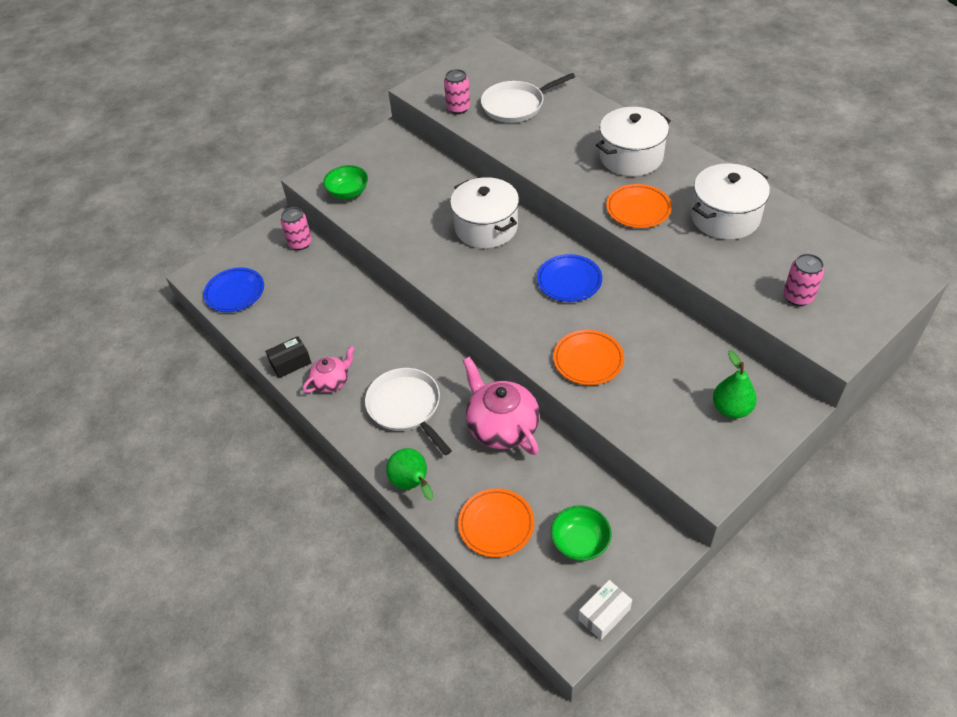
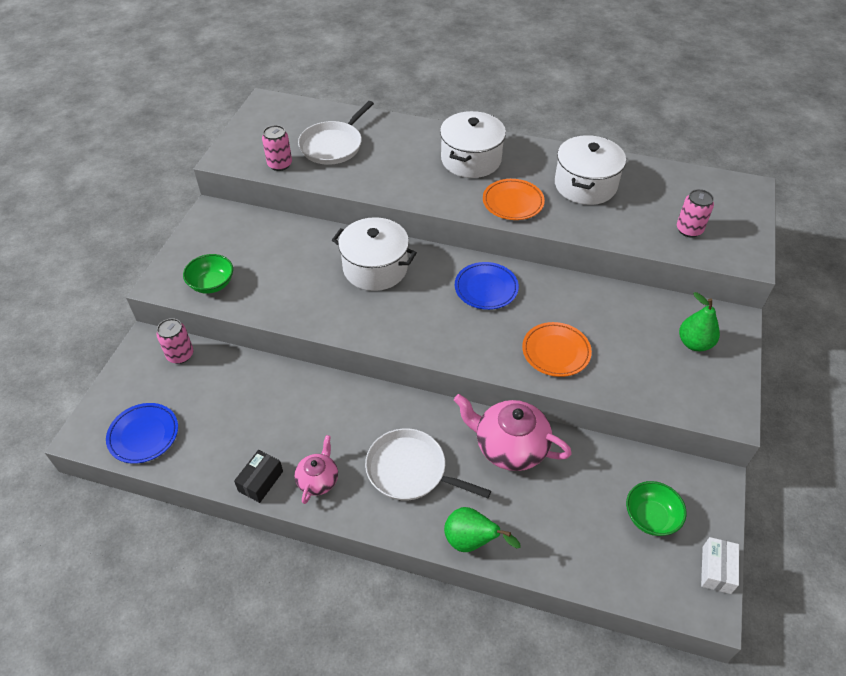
camera: 35 degrees left, 0 degrees up
(496, 525) = (573, 539): orange plate -> none

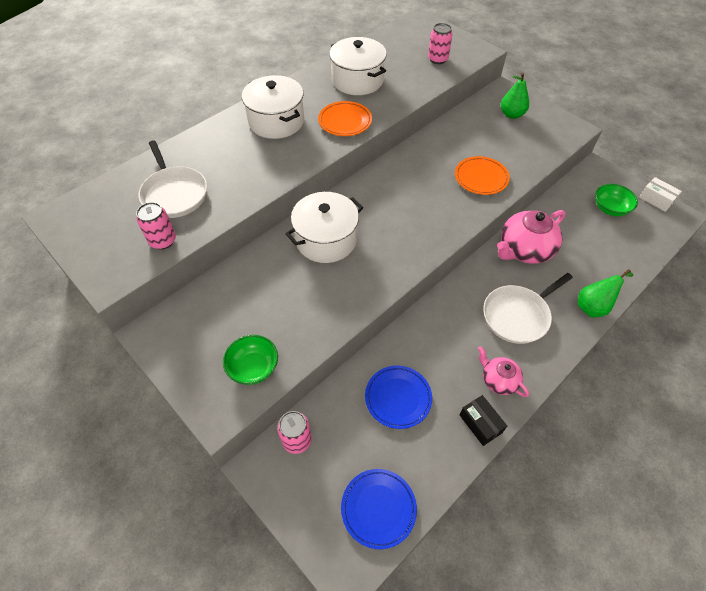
camera: 60 degrees left, 5 degrees up
(486, 288) = (397, 185): blue plate -> blue plate (398, 398)

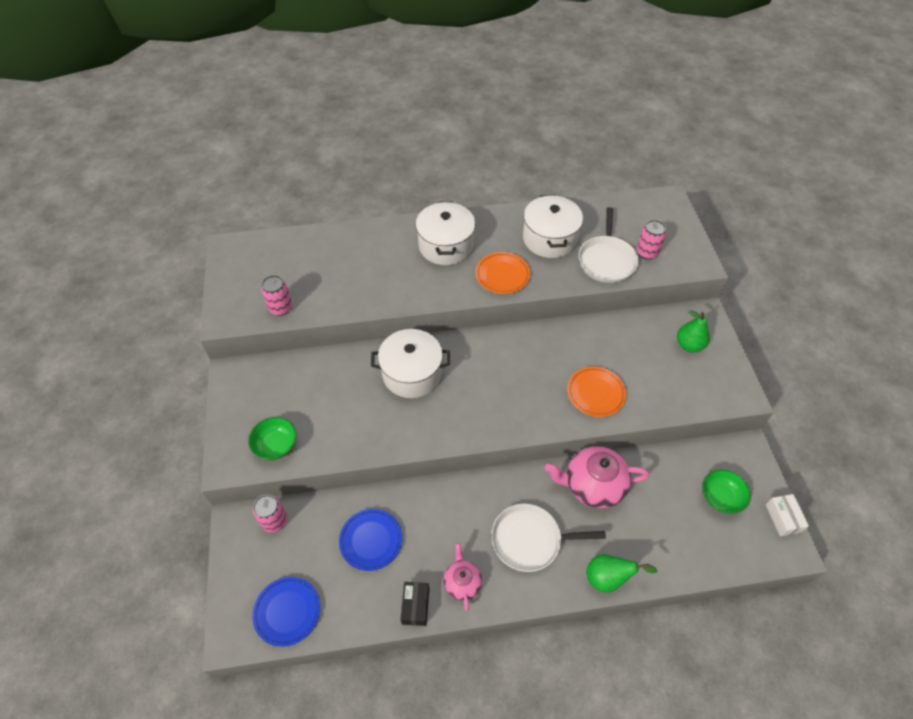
camera: 35 degrees right, 0 degrees up
(174, 193) = (318, 271): white pan -> white pan (606, 260)

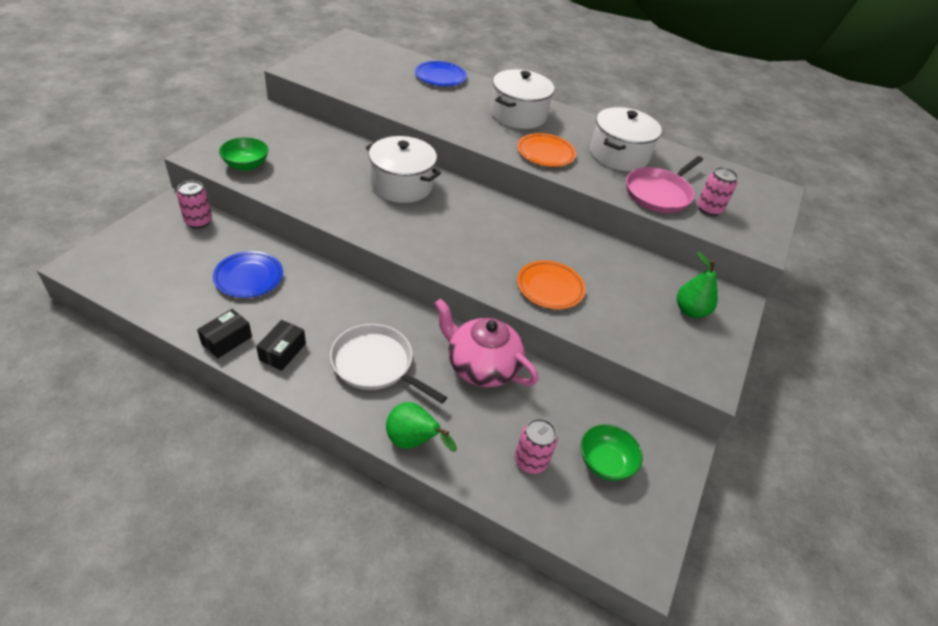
camera: 30 degrees right, 10 degrees down
(281, 308) = (342, 83): pink can -> pink can (530, 461)
(287, 612) = (134, 277): blue plate -> blue plate (440, 77)
(462, 582) = (282, 352): pink teapot -> black box
(606, 260) = (659, 193): white pan -> pink pan
(783, 518) = (661, 529): white box -> none

